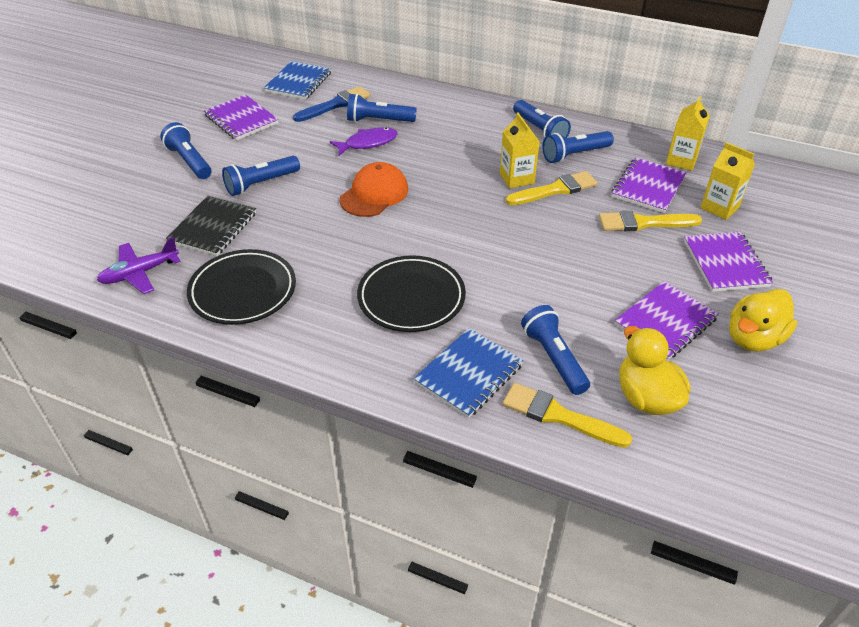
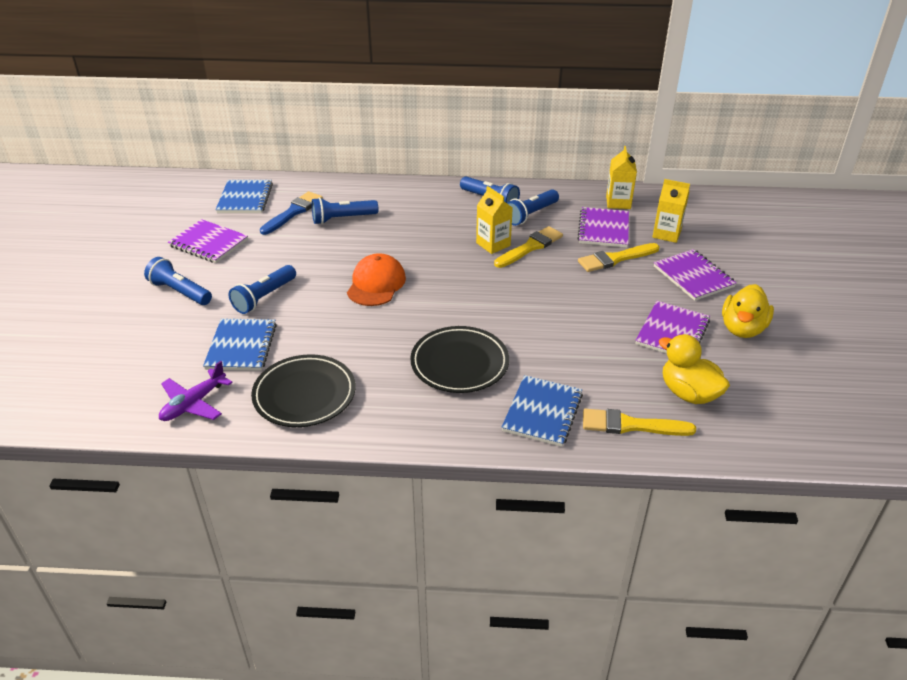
camera: 20 degrees left, 5 degrees down
(213, 228) = (241, 346): black notebook -> blue notebook
(368, 143) = (344, 240): purple fish -> none
(554, 358) = (603, 382): blue flashlight -> none

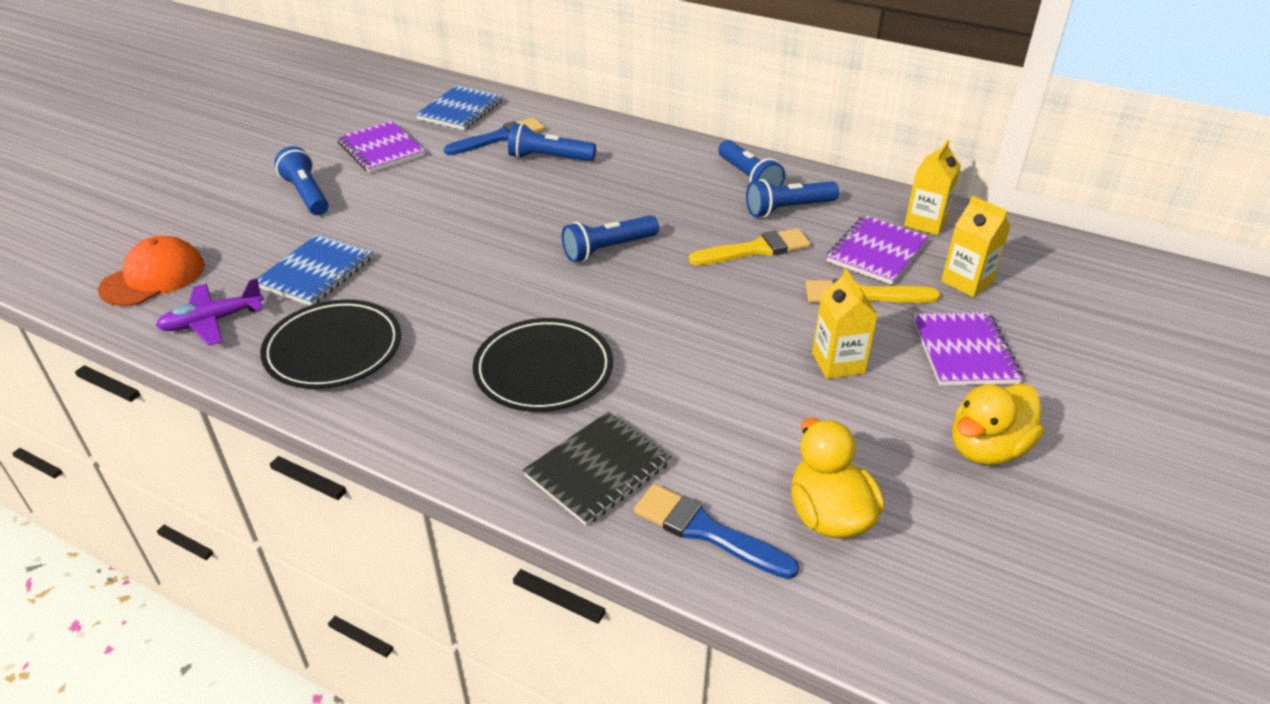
camera: 25 degrees right, 0 degrees up
(264, 297) = (387, 224): blue flashlight -> blue flashlight (608, 249)
(376, 284) = (524, 243): orange cap -> orange cap (153, 277)
(493, 244) = (708, 233): yellow carton -> yellow carton (838, 363)
(542, 412) = (598, 470): blue notebook -> black notebook
(630, 425) = (706, 531): yellow brush -> blue brush
(672, 332) = (871, 420): purple notebook -> none

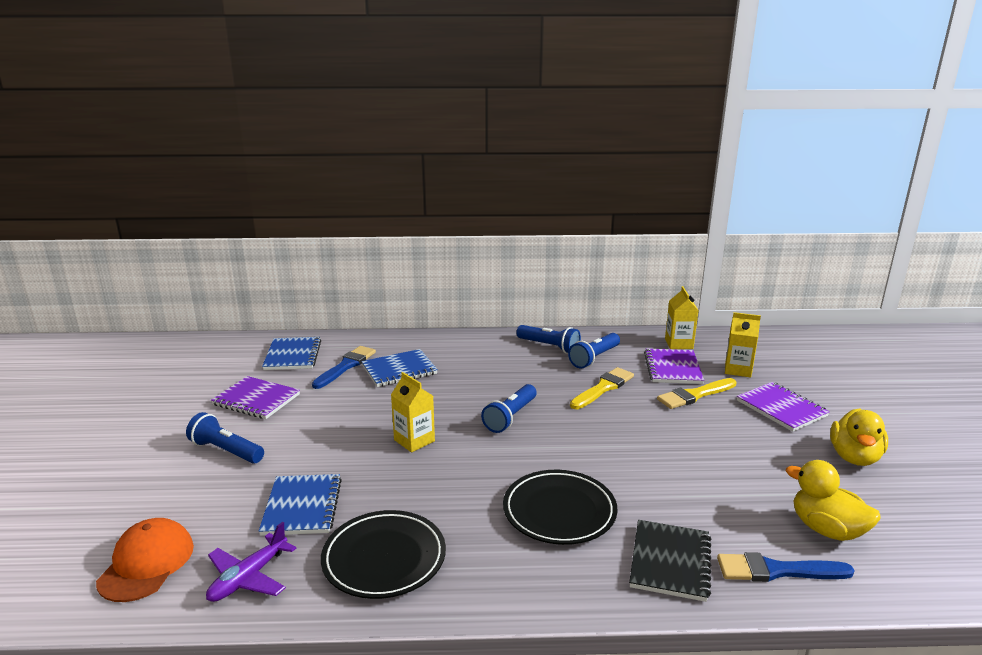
camera: 30 degrees left, 15 degrees down
(549, 158) = (399, 370): blue flashlight -> blue notebook
(838, 363) = (727, 439): yellow carton -> yellow carton (414, 440)

